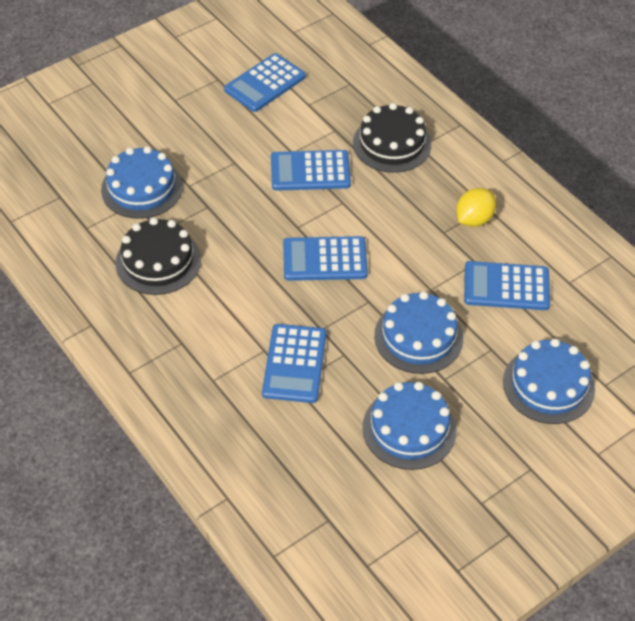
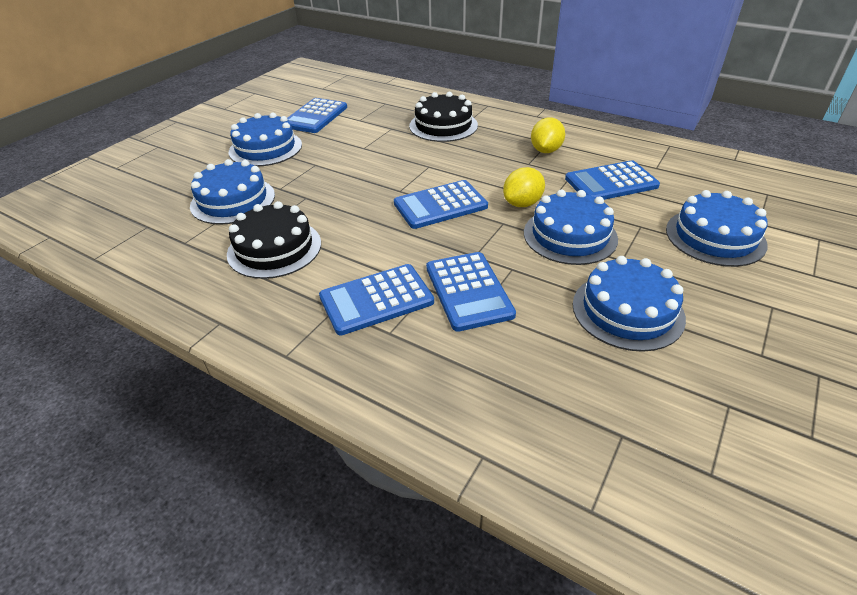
camera: 20 degrees left, 10 degrees down
(196, 121) = (265, 148): none -> blue cake
(310, 171) = (387, 155): blue calculator -> blue calculator (376, 300)
(401, 284) = (522, 203): none -> yellow lemon

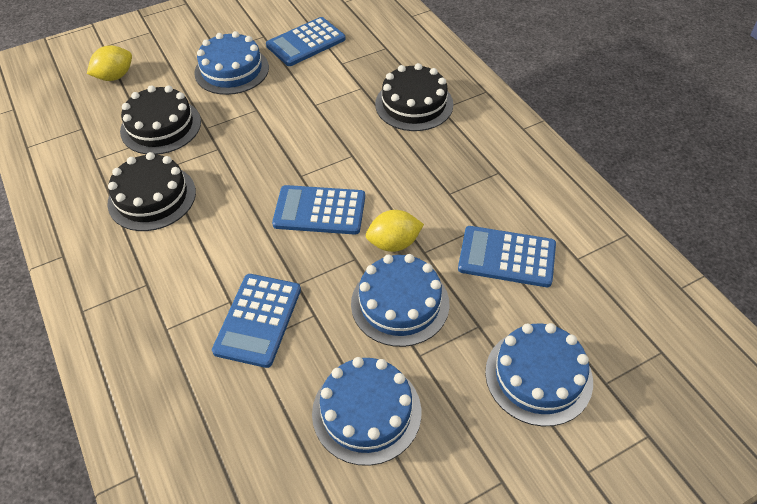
camera: 30 degrees right, 10 degrees up
(233, 200) = (161, 126): blue cake -> black cake
(376, 300) = (183, 291): blue calculator -> none
(545, 150) = (483, 183): yellow lemon -> yellow lemon (115, 76)

